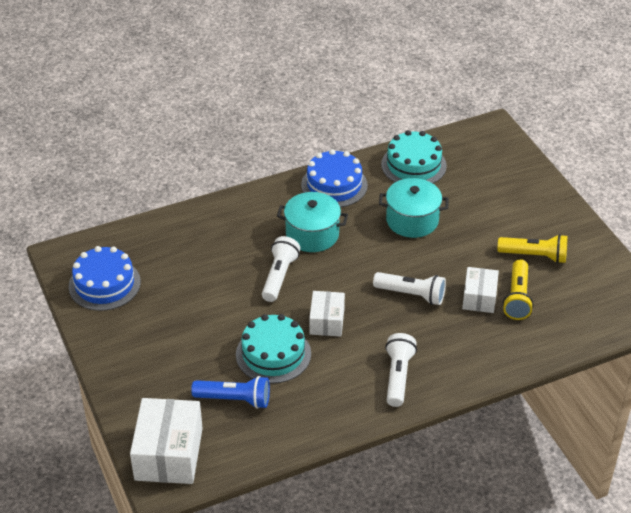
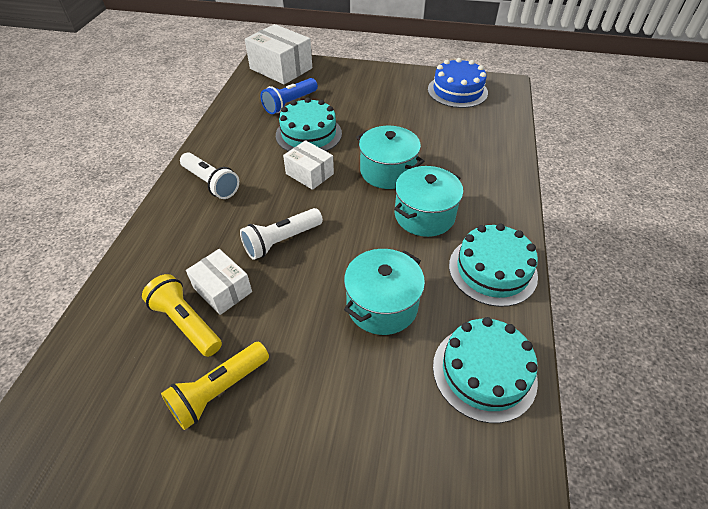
camera: 125 degrees right, 5 degrees up
(279, 276) = (387, 171): white flashlight -> turquoise pot
(334, 185) = (492, 270): blue cake -> turquoise cake

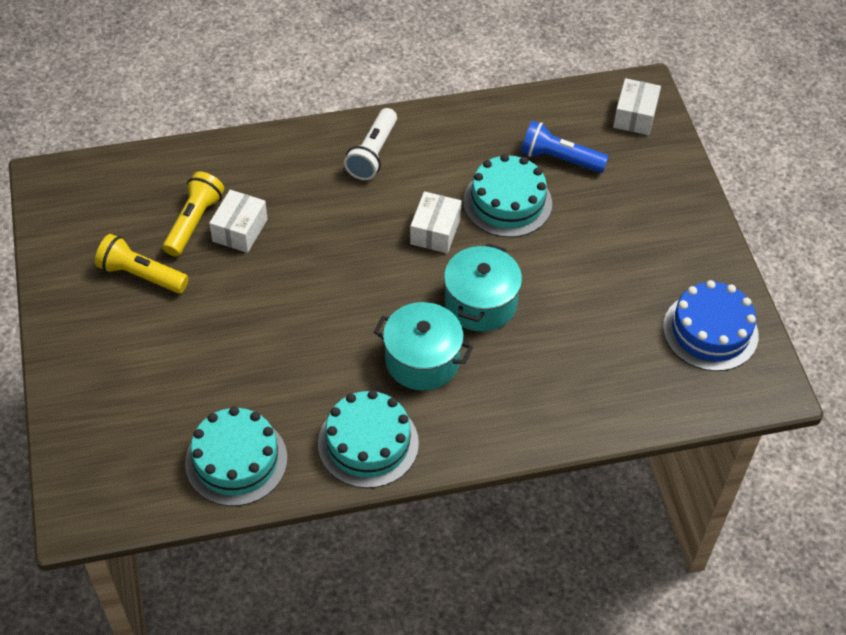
camera: 65 degrees right, 5 degrees up
(281, 68) = (635, 116): white box -> white box, size x0.60
(281, 241) = (320, 248): white flashlight -> none
(382, 305) = (277, 359): turquoise pot -> none

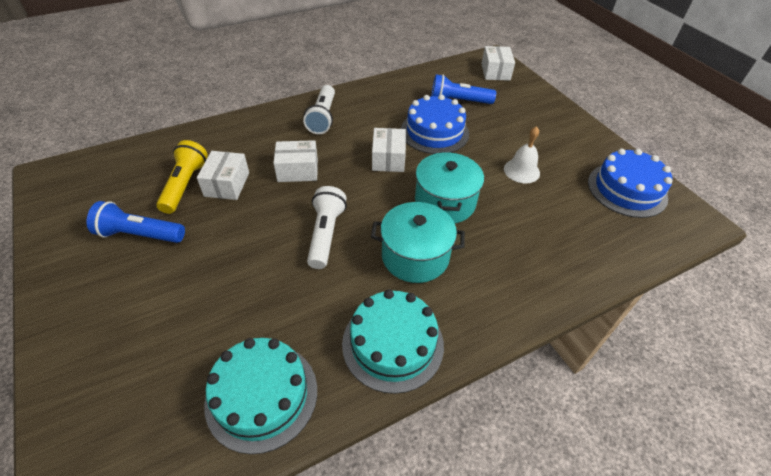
camera: 15 degrees left, 5 degrees down
(141, 275) = (139, 235): yellow flashlight -> blue flashlight
(323, 227) = (298, 170): none -> white box
(334, 315) = (325, 234): none -> white flashlight
(507, 202) = (434, 132): turquoise cake -> blue cake
(592, 280) = (521, 171): none -> white bell

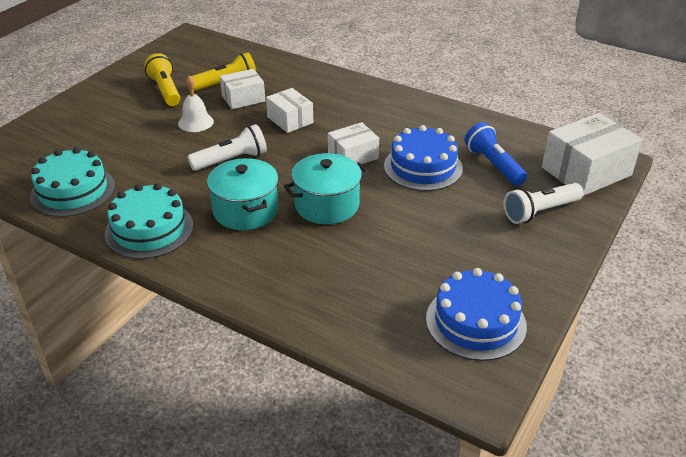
camera: 60 degrees right, 10 degrees down
(139, 235) = (165, 90): blue flashlight -> yellow flashlight
(323, 118) = (370, 104): white flashlight -> white flashlight (540, 212)
(495, 72) = (586, 171): white box -> white box, size x1.67
(521, 171) = (423, 238): white bell -> white bell (196, 122)

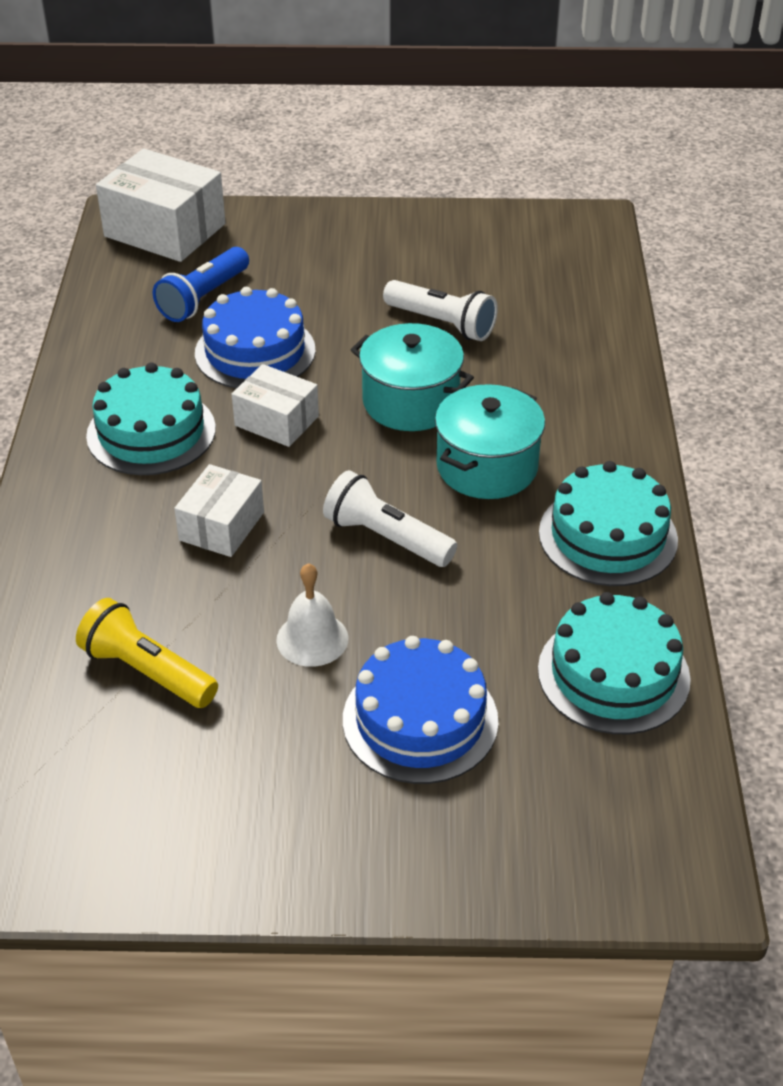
camera: 120 degrees left, 5 degrees up
(165, 90) = (231, 751): yellow flashlight -> none
(243, 98) = (188, 618): white box -> none
(379, 119) = (151, 432): none -> turquoise cake
(475, 322) = (506, 243): blue cake -> blue cake (420, 720)
(540, 212) = (282, 244): white flashlight -> white flashlight (442, 323)

